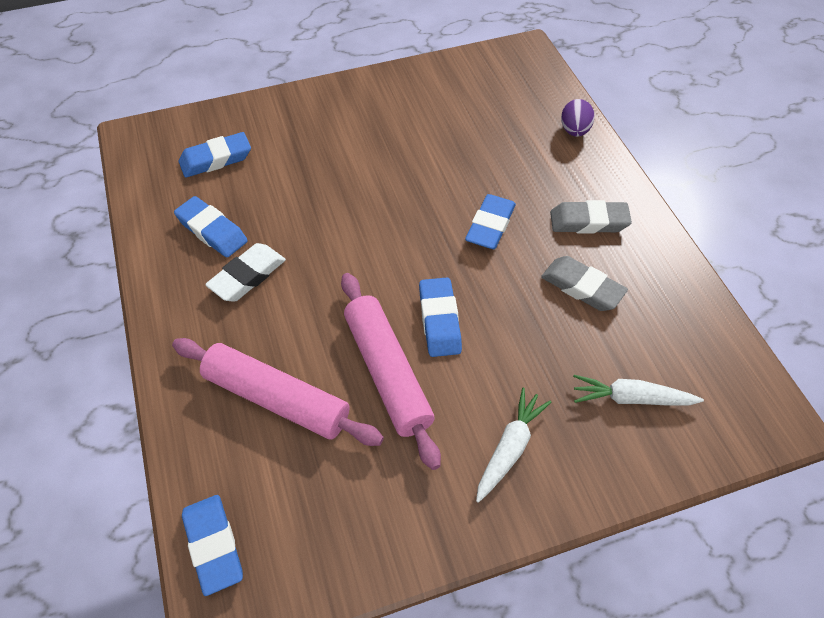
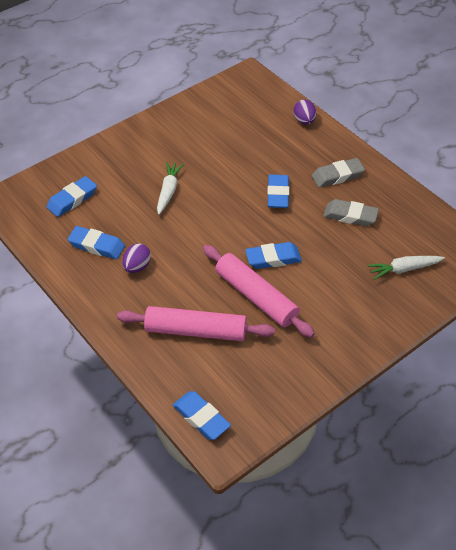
camera: 20 degrees left, 5 degrees down
(247, 276) = (137, 267): white eraser -> purple egg
(439, 320) = (273, 258): blue eraser -> blue eraser turned 75 degrees counterclockwise
(509, 448) = (347, 316): white carrot -> white carrot (168, 191)

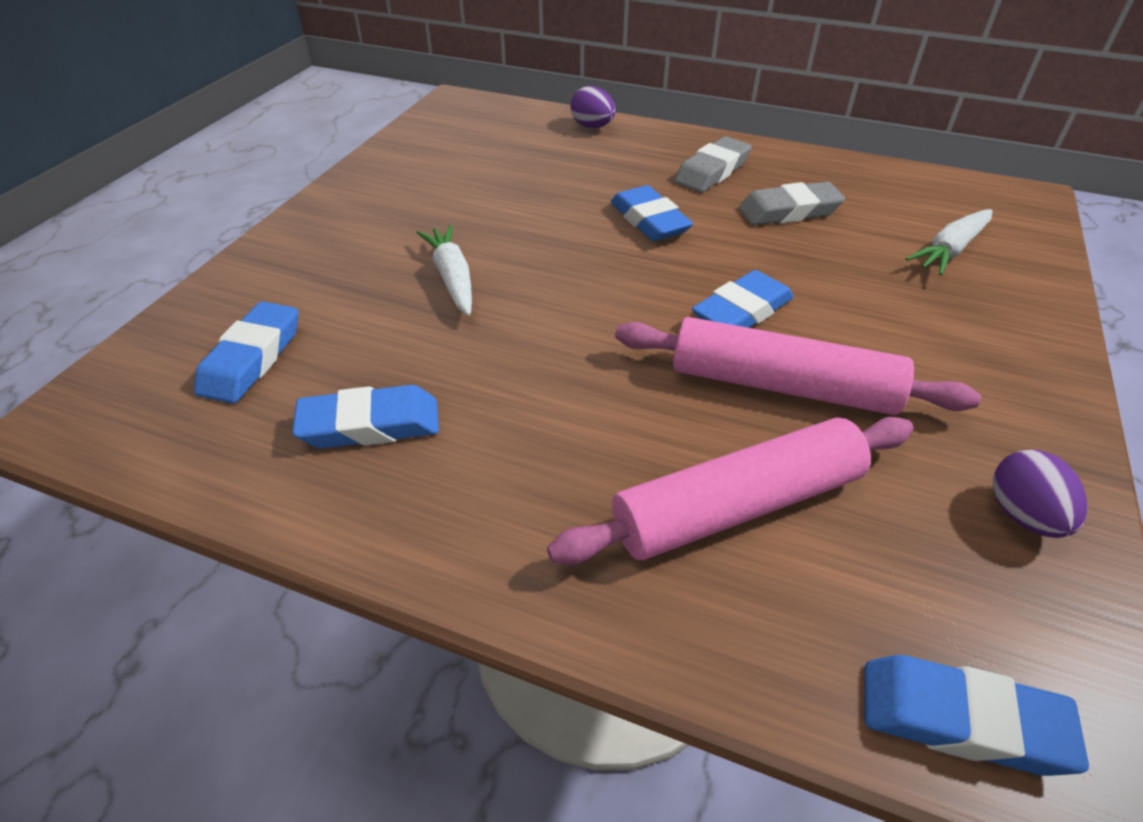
camera: 30 degrees left, 5 degrees down
(137, 267) = (495, 430): purple egg -> purple egg (1022, 515)

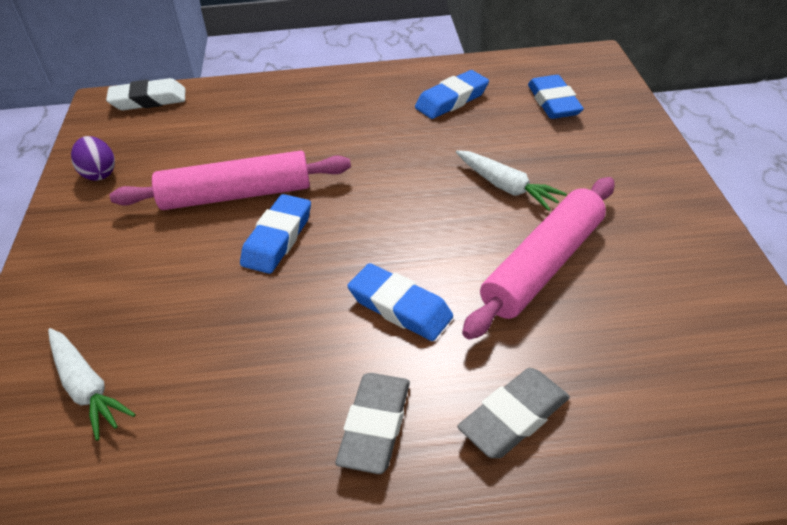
camera: 155 degrees right, 0 degrees up
(592, 127) = (591, 468): purple egg -> none
(738, 506) = (248, 130): pink rolling pin -> pink rolling pin (542, 265)
(789, 211) = (263, 383): grey eraser -> grey eraser (514, 417)
(950, 250) = (87, 387): white carrot -> white carrot turned 120 degrees clockwise
(961, 720) = (148, 100): blue eraser -> white eraser

